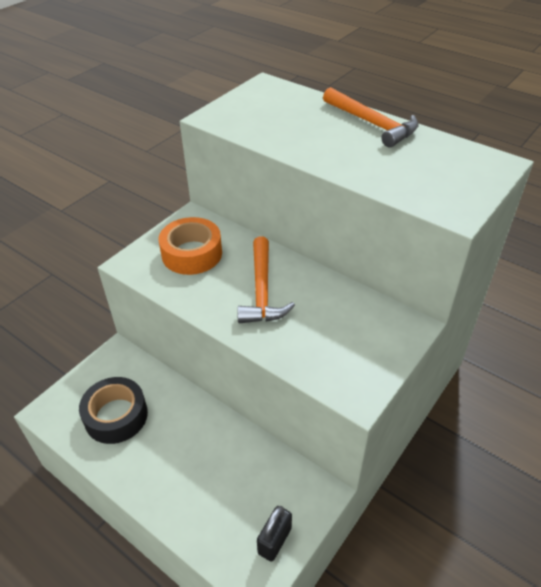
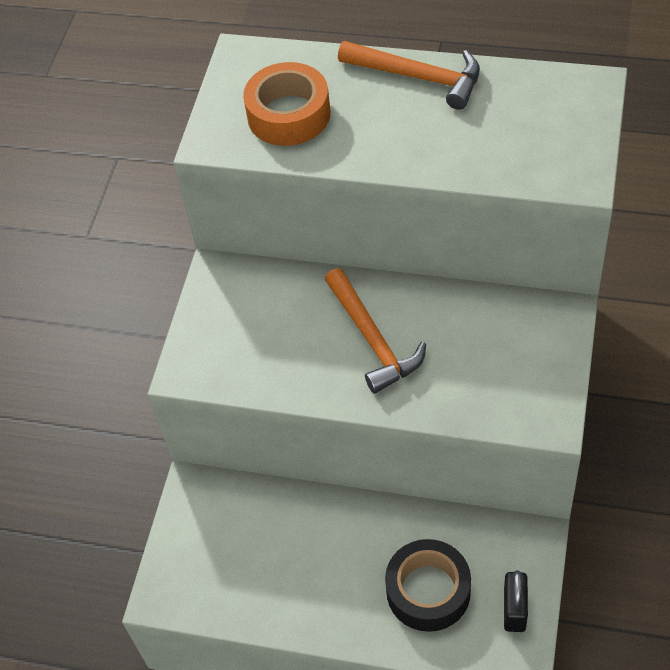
camera: 20 degrees left, 10 degrees up
(116, 416) = (250, 562): black tape -> black tape (428, 591)
(192, 254) = (254, 325): orange tape -> orange tape (288, 114)

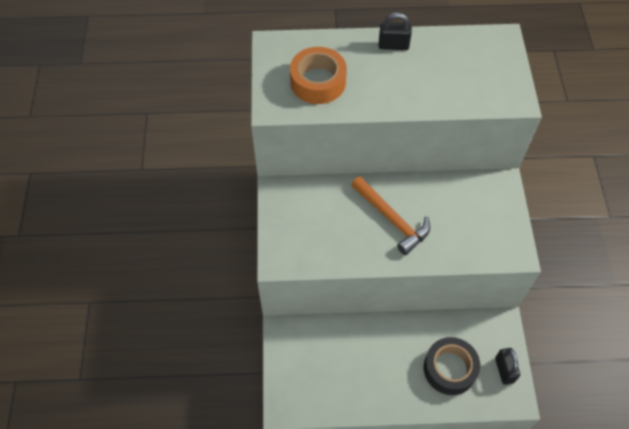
camera: 20 degrees left, 5 degrees up
(418, 77) = (393, 45): orange hammer -> black padlock

